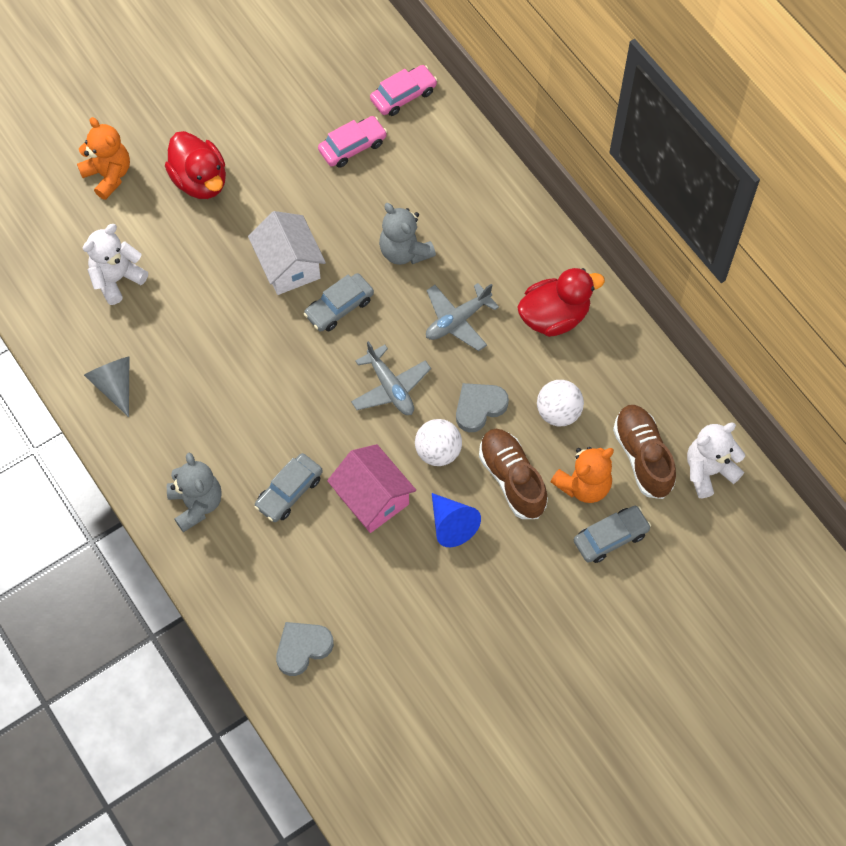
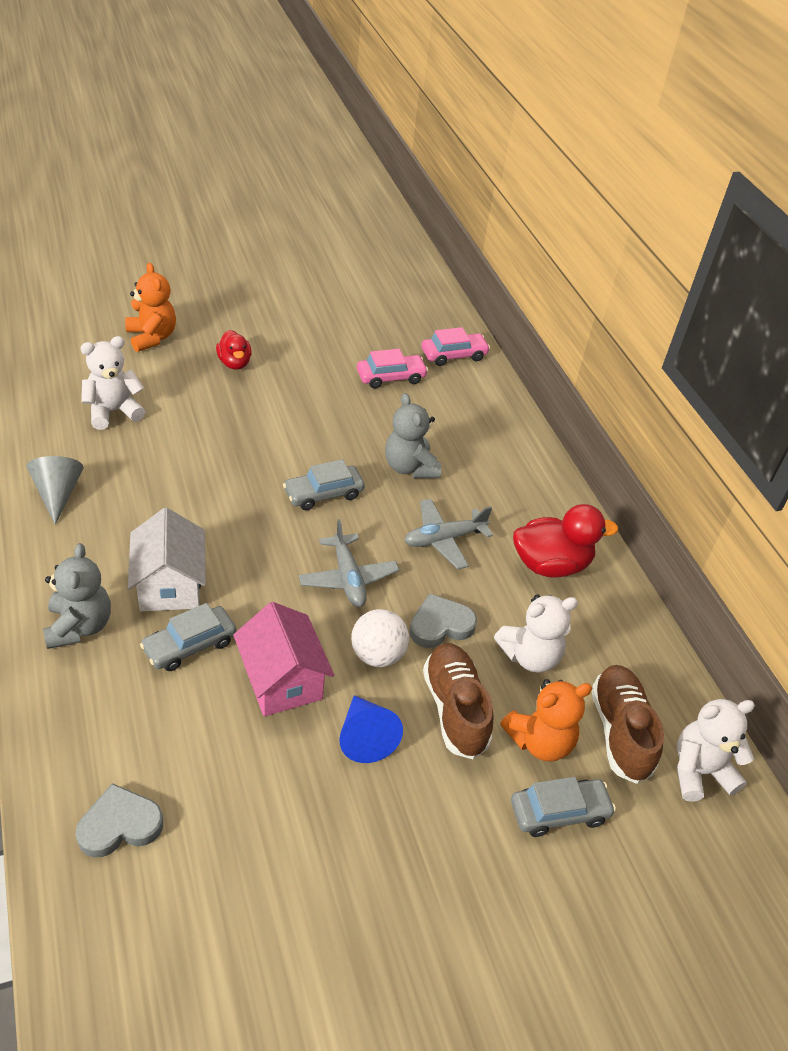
camera: 10 degrees right, 20 degrees down
(200, 180) = (234, 363): red duck -> red duck, size x0.61
(289, 266) = (288, 447): white house -> white house (170, 585)
(558, 412) = (530, 656): white ball -> white teddy bear

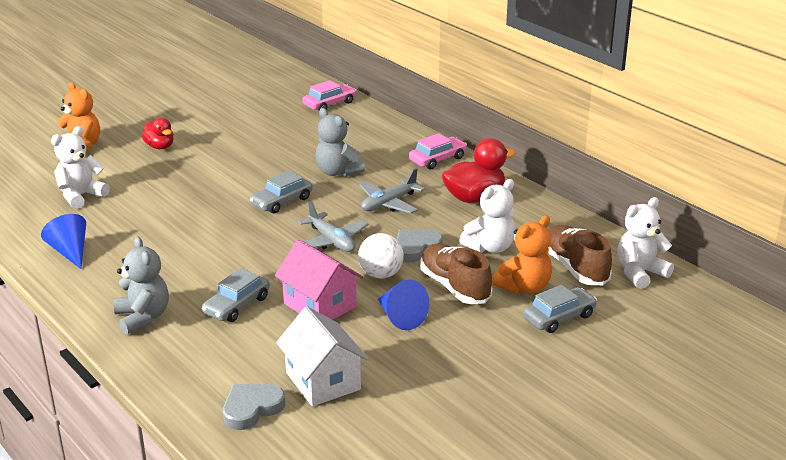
camera: 15 degrees left, 15 degrees down
(58, 494) = (70, 252): grey cone -> blue cone
(170, 585) = (198, 278): white house -> white house (323, 381)
(391, 377) = (289, 127): pink car -> pink car (437, 159)

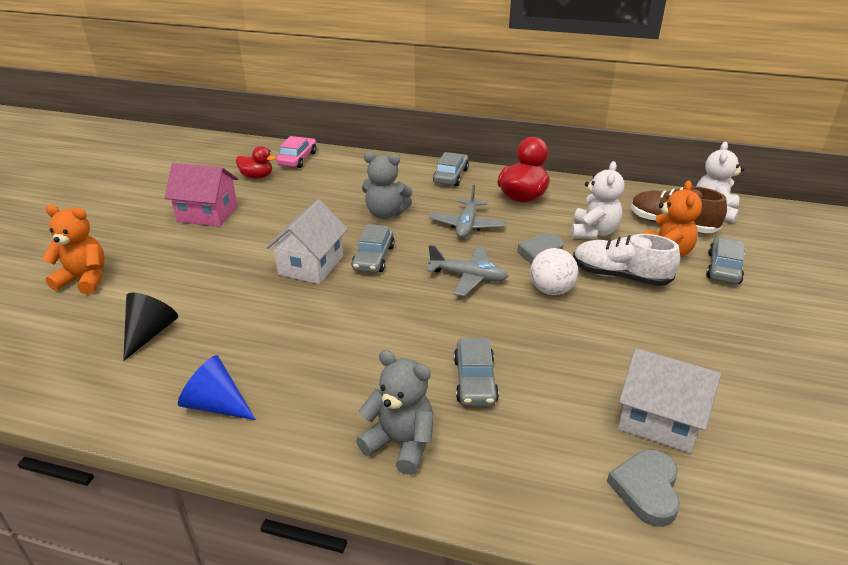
camera: 35 degrees left, 5 degrees up
(81, 196) = (150, 333): white teddy bear -> black cone
(160, 147) = (179, 248): red duck -> red duck (257, 176)
(231, 190) = (311, 265): none -> white house
(320, 305) = (546, 343): pink house -> pink house (207, 214)
(400, 317) = (623, 323): blue cone -> none
(437, 159) = (451, 176): pink car -> grey car
(454, 287) = (620, 276): brown shoe -> white shoe

